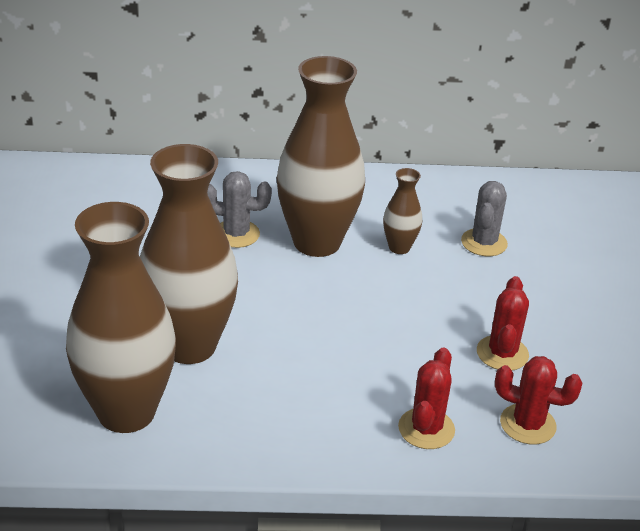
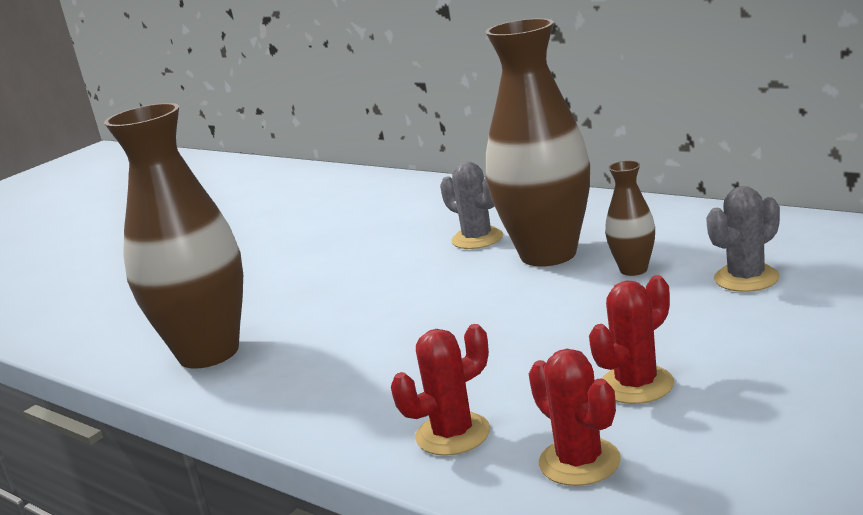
camera: 45 degrees right, 15 degrees down
(189, 346) = (323, 315): brown vase -> none

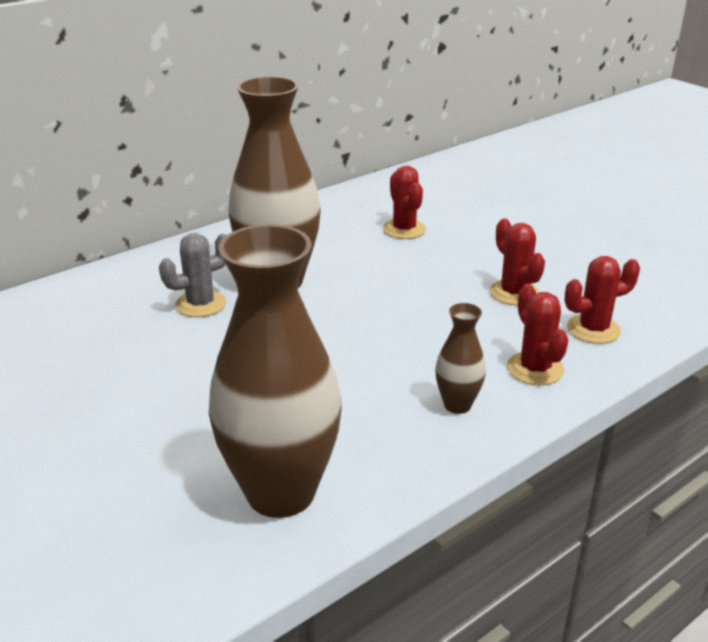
camera: 80 degrees left, 10 degrees up
(633, 269) = (348, 258): brown vase -> brown vase (457, 405)
(746, 278) = (404, 229): grey cactus -> red cactus

